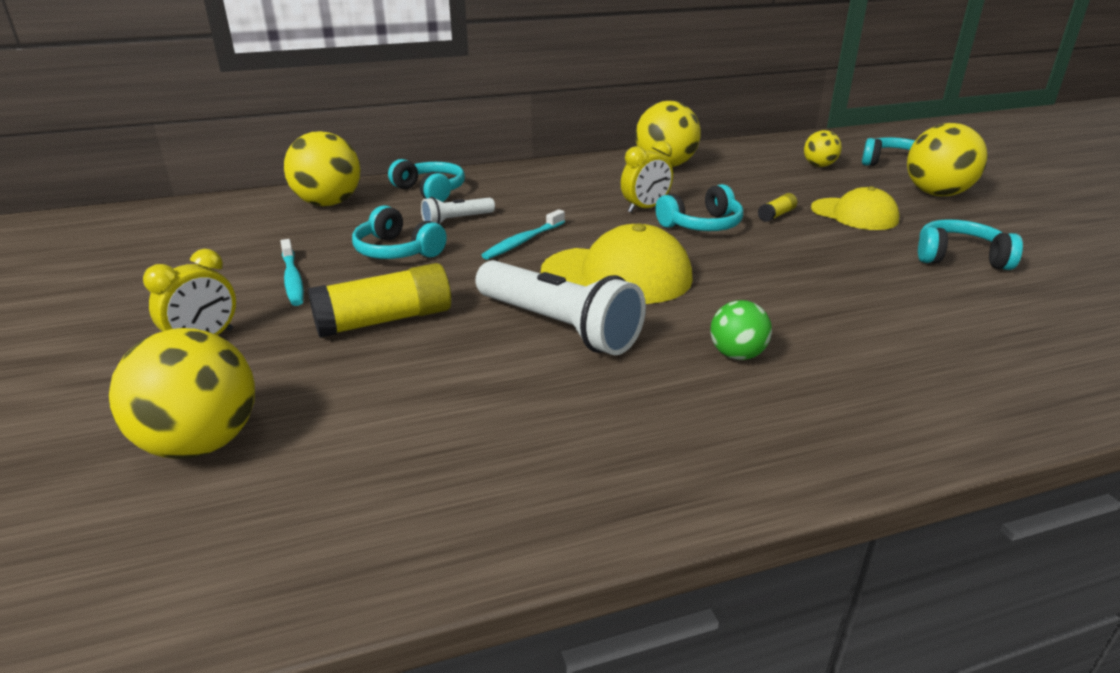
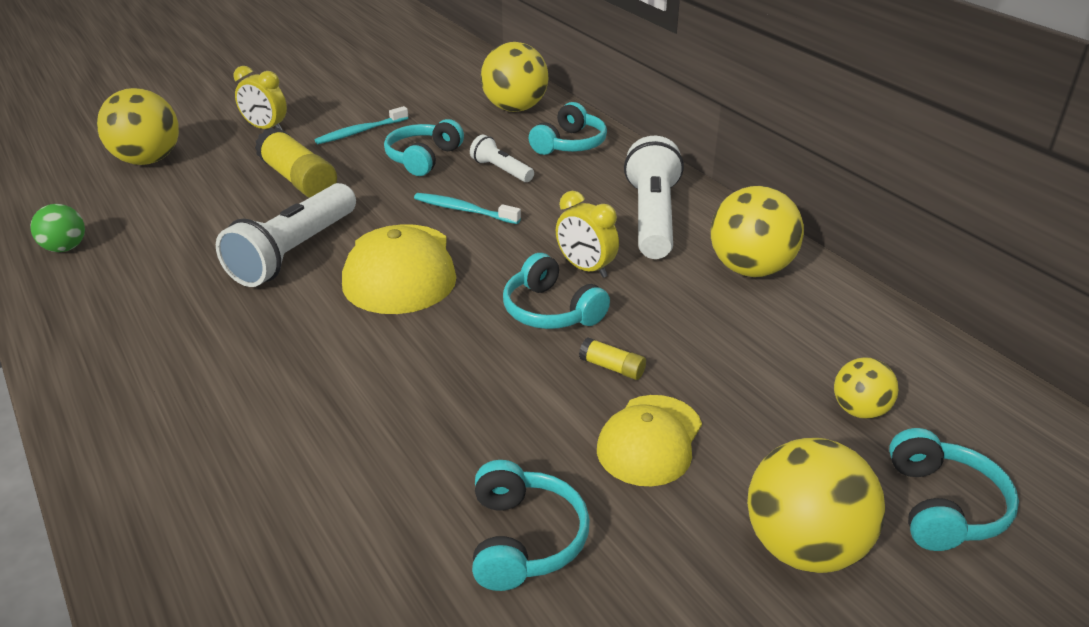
camera: 75 degrees right, 5 degrees up
(580, 181) = (652, 218): none -> white flashlight
(737, 355) = (247, 348): green ball -> green ball (65, 248)

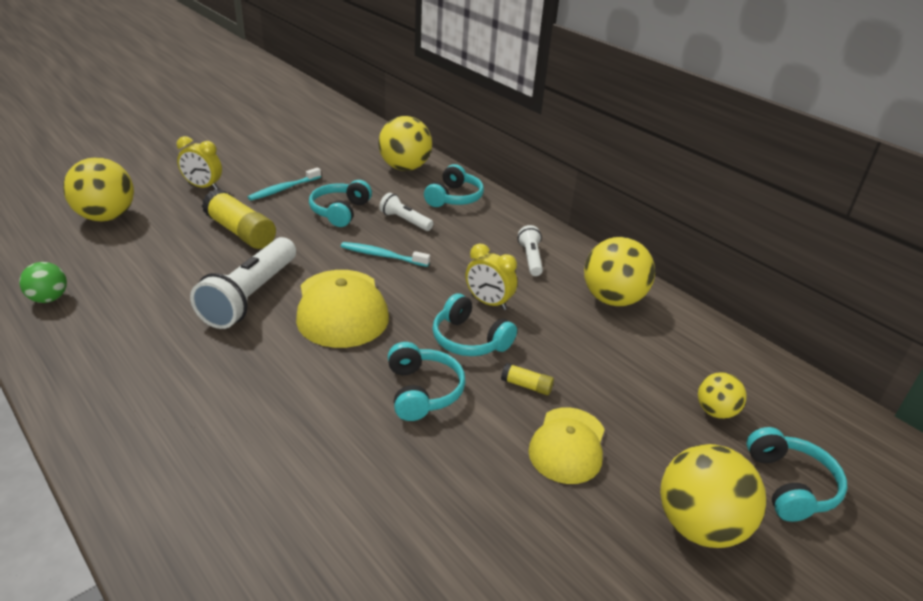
camera: 10 degrees left, 0 degrees up
(524, 539) = (489, 536): turquoise headphones -> turquoise headphones (422, 391)
(652, 218) = (530, 258): white flashlight -> white flashlight, size x0.52

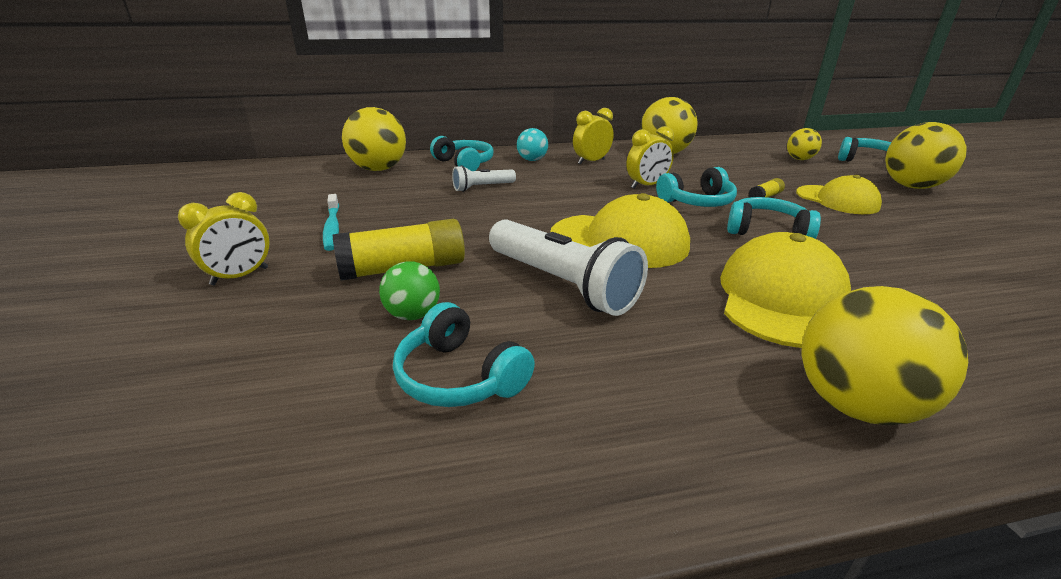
camera: 60 degrees left, 5 degrees down
(49, 298) = (427, 476): green ball -> green ball (413, 315)
(106, 217) = (201, 376): yellow ball -> yellow ball (855, 404)
(280, 405) = (782, 298): none -> yellow cap
(340, 211) = (427, 209): turquoise headphones -> turquoise headphones (459, 376)
(382, 256) = (537, 207): turquoise toothbrush -> none
(500, 226) = (532, 160): none -> turquoise ball
(530, 258) = (591, 161): white flashlight -> yellow clock

